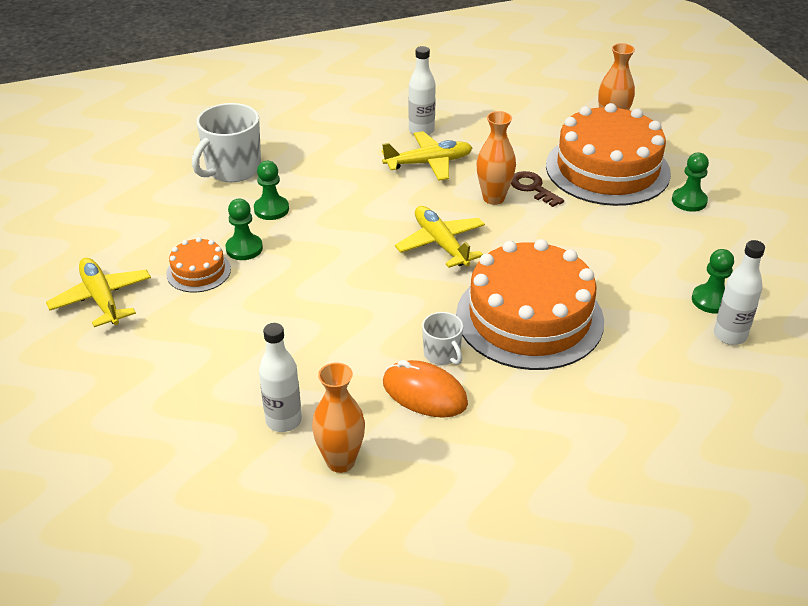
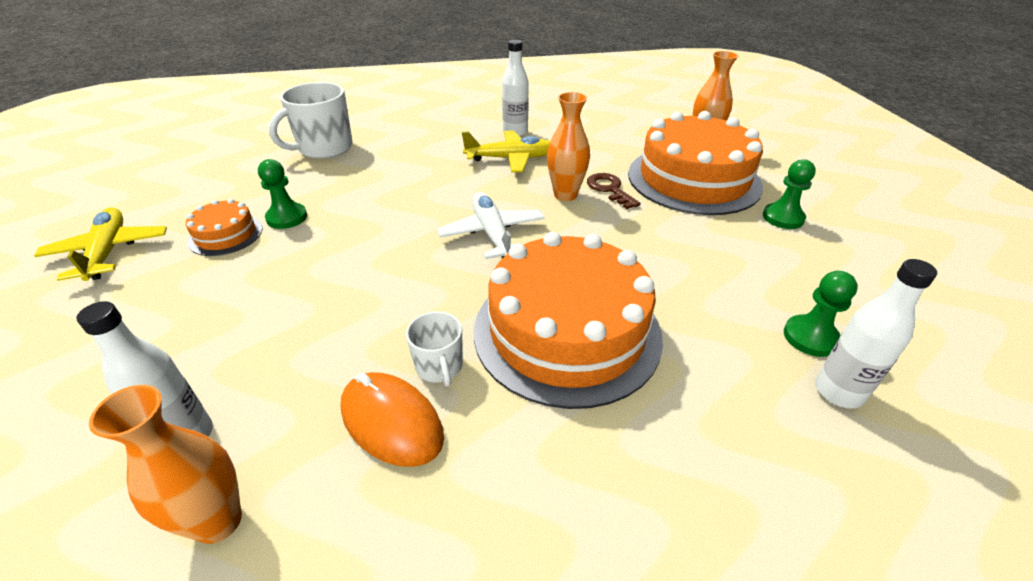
camera: 10 degrees right, 0 degrees up
(271, 209) = (337, 184): green pawn -> none
(440, 244) = (492, 234): yellow plane -> white plane

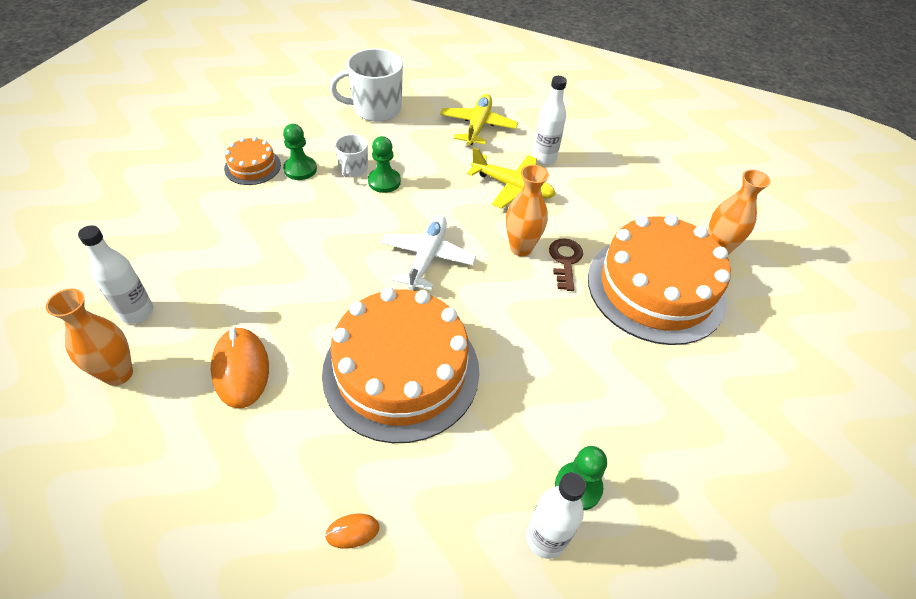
camera: 30 degrees right, 10 degrees up
(108, 252) = (179, 147): yellow plane -> yellow plane (478, 126)
(439, 366) = (298, 348): white mug -> white mug (353, 169)
(682, 504) = (352, 531): none -> orange mouse
(783, 218) = (694, 372): green pawn -> green pawn (384, 181)

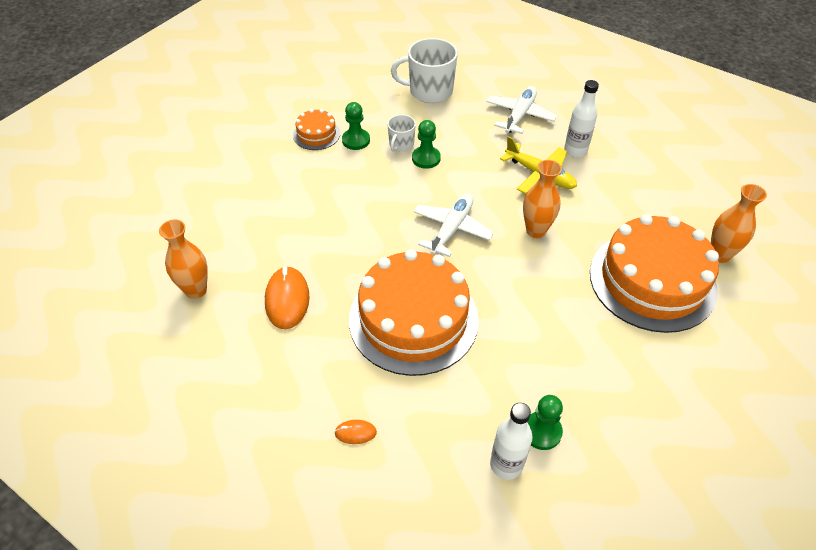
camera: 15 degrees right, 0 degrees up
(137, 312) = (213, 245): white bottle -> none
(478, 126) = (519, 115): yellow plane -> white plane
(565, 261) = (573, 246): brown key -> none

